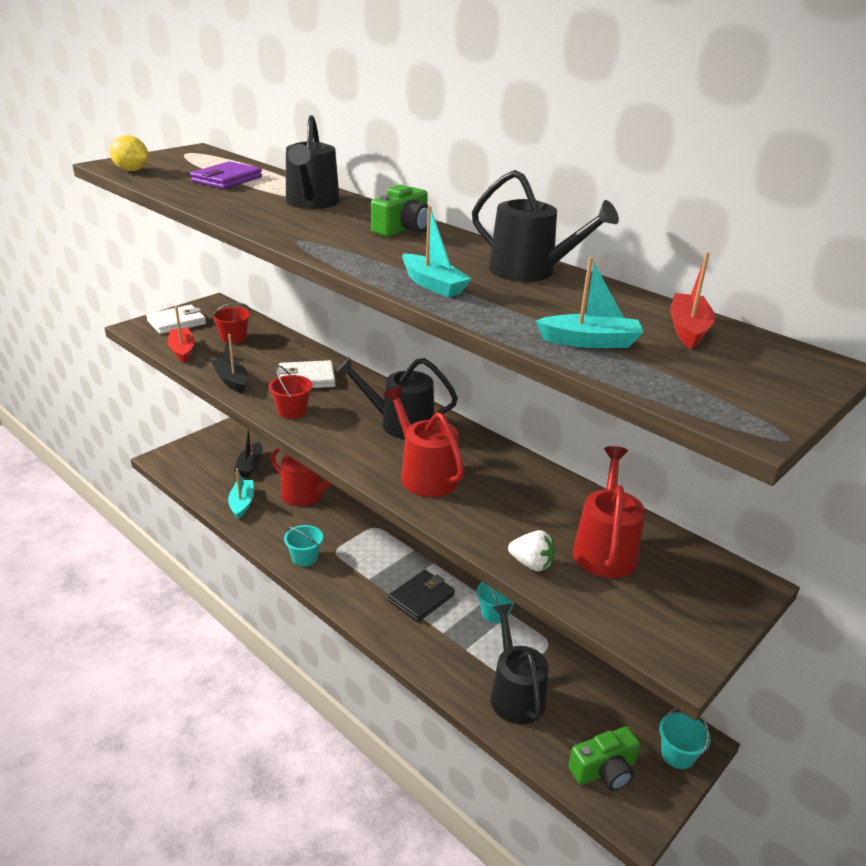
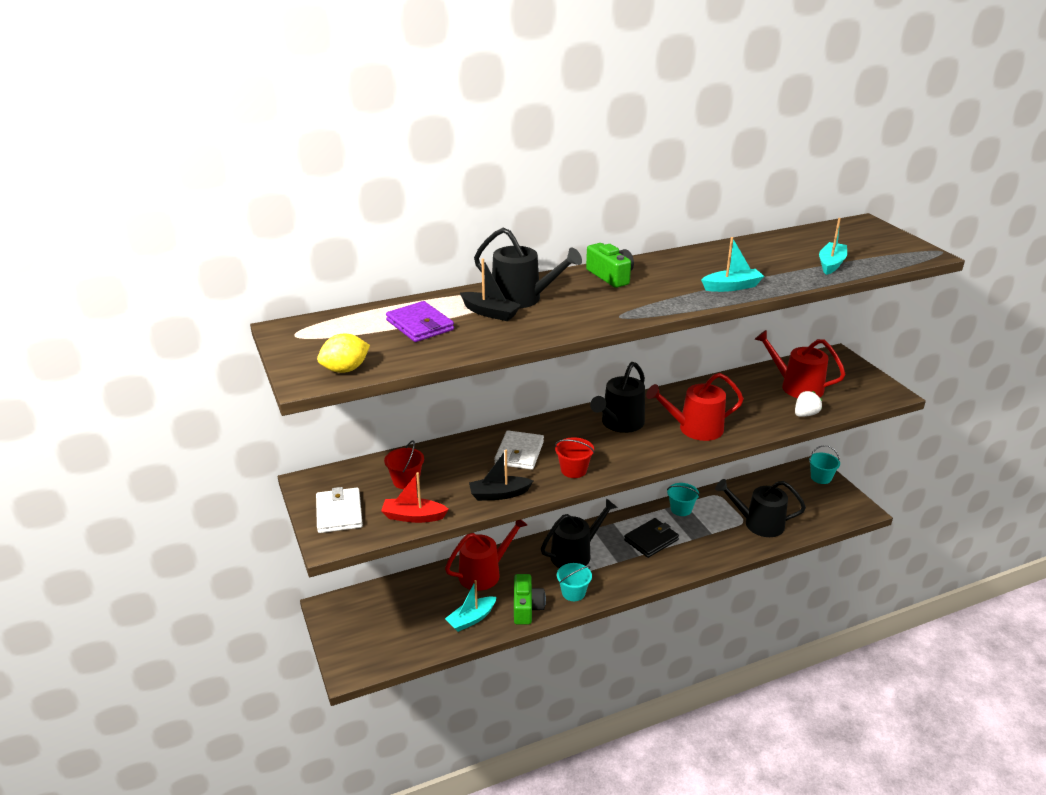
camera: 65 degrees left, 0 degrees up
(242, 503) = (471, 619): turquoise boat -> turquoise boat turned 60 degrees counterclockwise
(250, 466) = (409, 602): black boat -> black boat (490, 313)
(421, 598) = (651, 540): black wallet -> black wallet turned 75 degrees clockwise
(529, 271) = (716, 255): black watering can -> black watering can (575, 554)
(604, 770) = (826, 508): green camera -> green camera (526, 607)
(688, 329) = (818, 238): red boat -> none

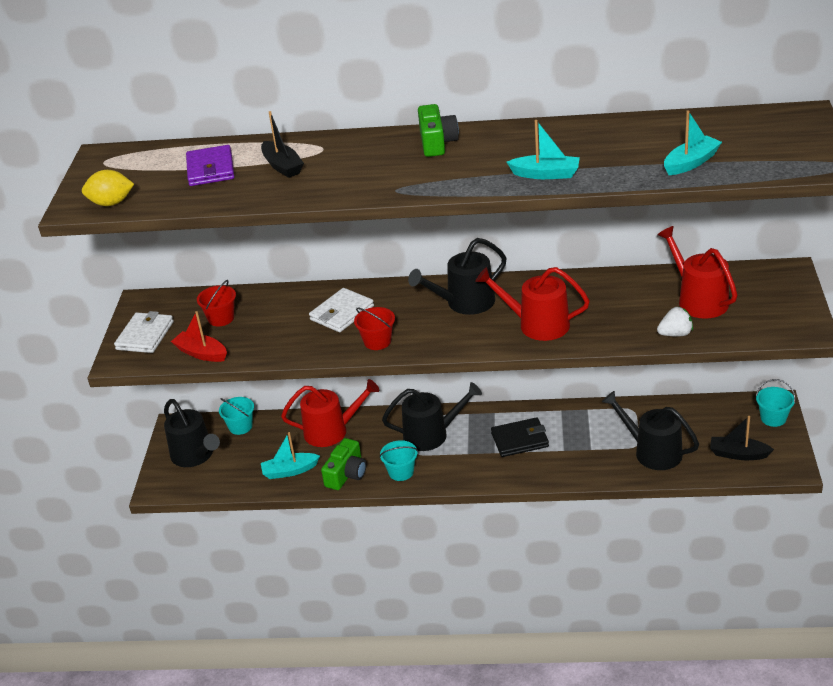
camera: 30 degrees right, 5 degrees up
(499, 494) = (290, 350): black boat -> black boat (738, 454)
(522, 298) = (326, 155): black watering can -> black watering can (195, 455)
(681, 509) = (578, 415): turquoise bucket -> turquoise bucket (240, 426)

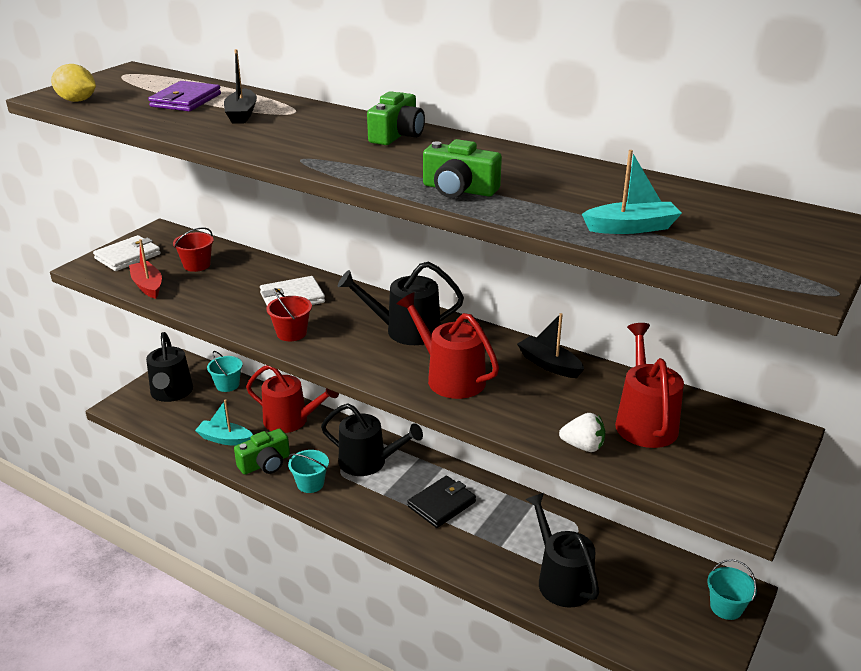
camera: 25 degrees right, 5 degrees down
(519, 440) = (441, 504): black wallet -> black wallet turned 60 degrees counterclockwise
(546, 174) = (459, 190): turquoise boat -> green camera
(738, 454) = (653, 628): black boat -> black boat (549, 364)

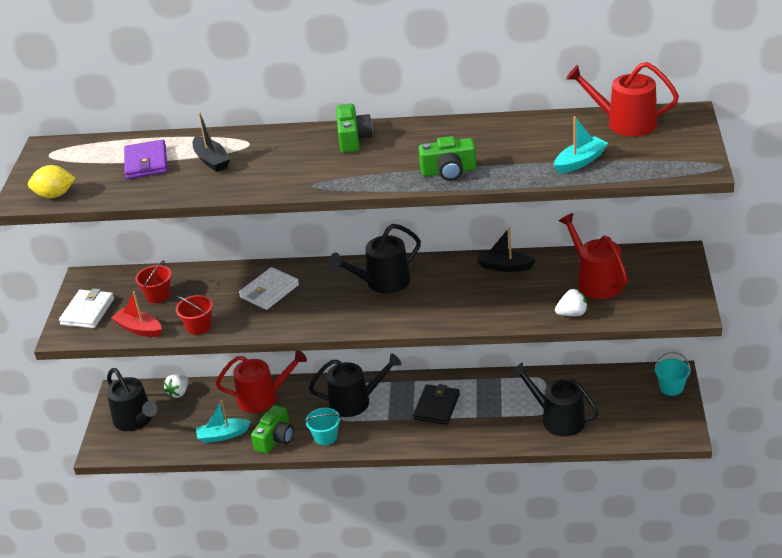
camera: 25 degrees left, 5 degrees up
(227, 385) = (179, 392): turquoise bucket -> white strawberry
(291, 333) = (300, 319): red bucket -> red bucket (199, 326)
(450, 377) = (447, 304): red watering can -> red watering can (625, 123)

